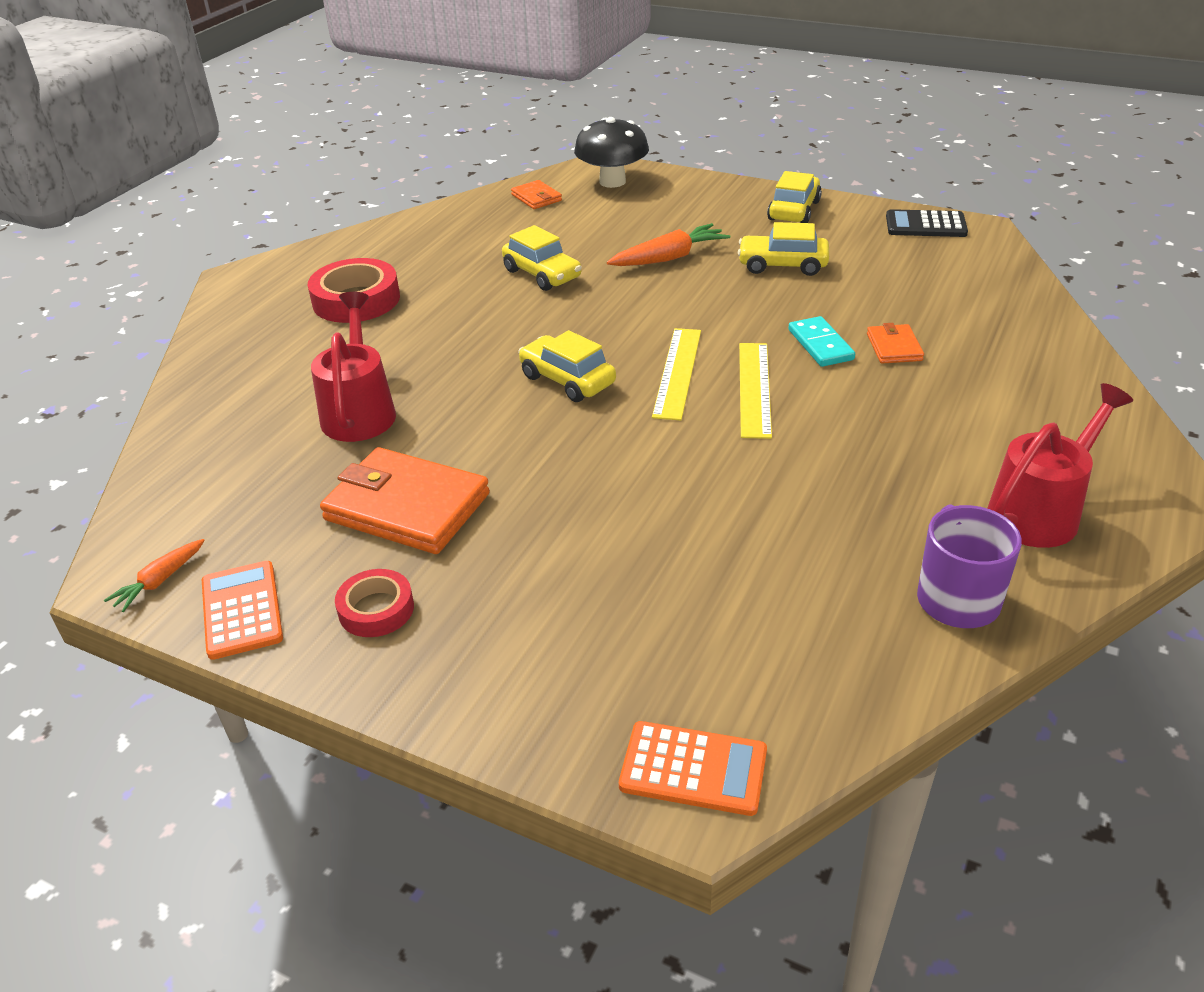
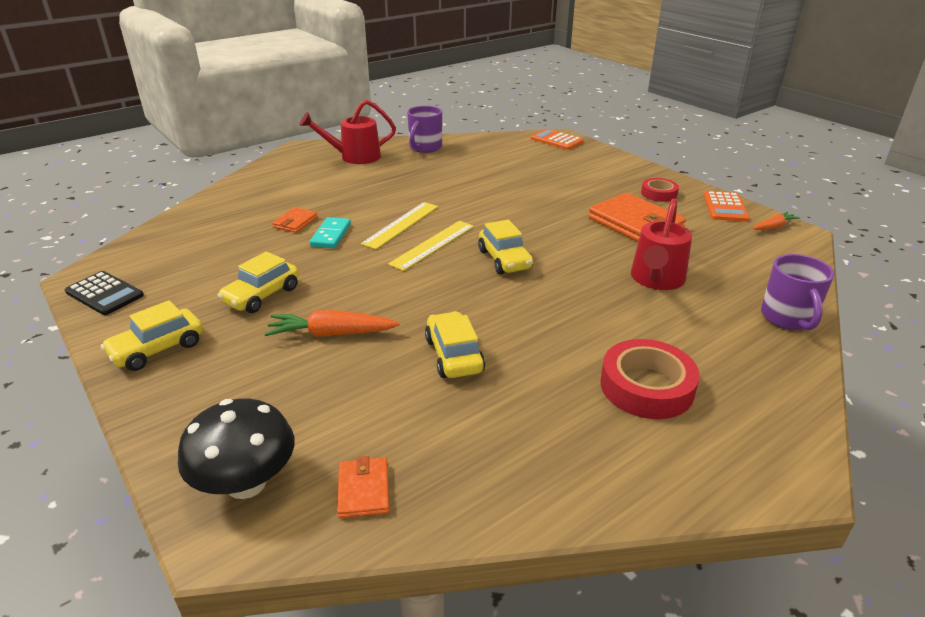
camera: 155 degrees left, 5 degrees down
(196, 407) = (788, 318): none -> purple mug
(782, 265) = (262, 295): yellow car -> yellow car turned 90 degrees clockwise

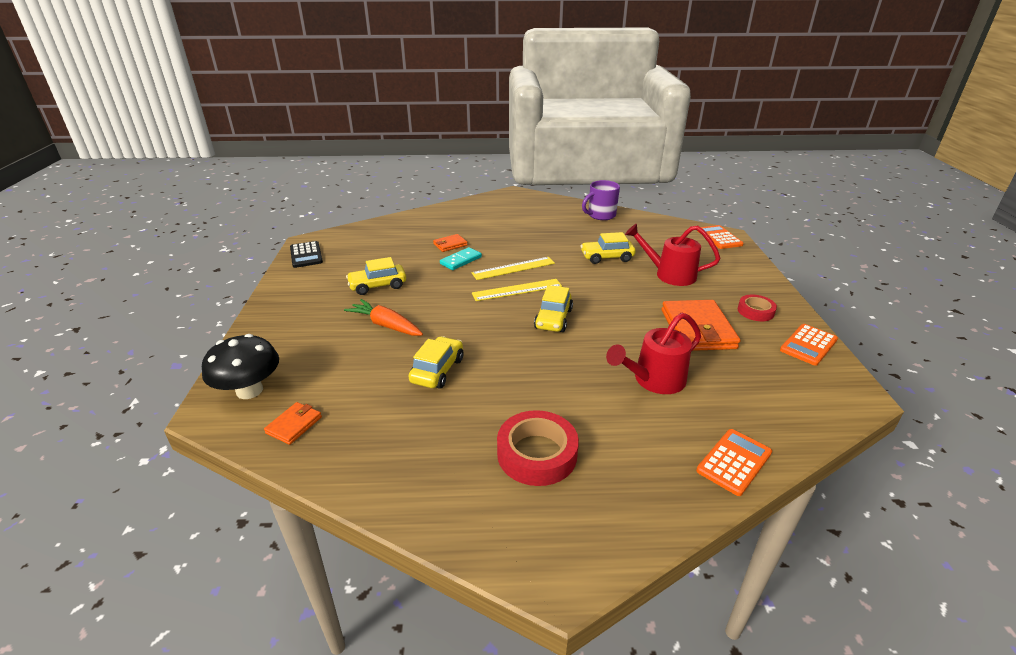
camera: 35 degrees right, 0 degrees up
(157, 349) = (294, 297): yellow car -> yellow car (607, 257)
(354, 157) = (541, 209): red watering can -> red watering can (669, 274)
(773, 226) = (837, 380): orange carrot -> none
(788, 318) = (734, 462): purple mug -> orange calculator

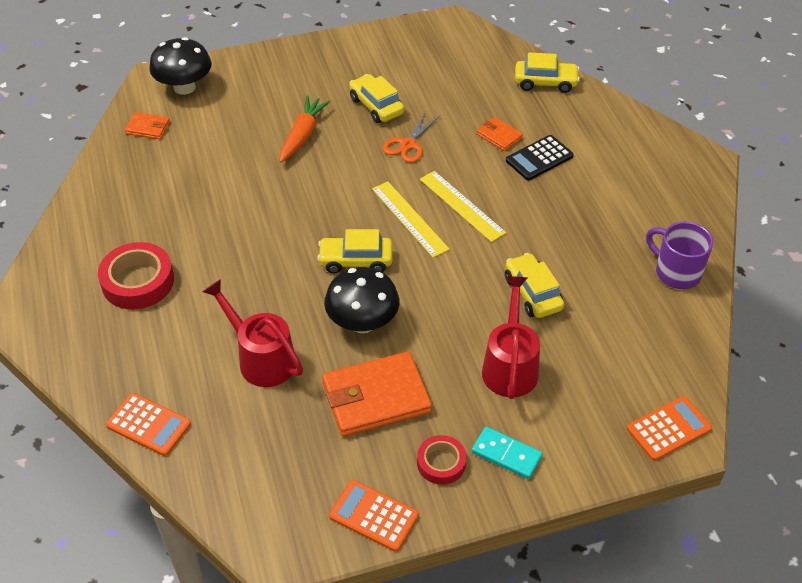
camera: 75 degrees right, 15 degrees up
(306, 255) = (421, 33): black calculator -> black calculator (539, 158)
(434, 279) = (408, 145): none -> orange scissors
(437, 370) = (238, 191): yellow car -> yellow car (545, 82)
(461, 260) = (461, 155): turquoise domino -> turquoise domino (506, 454)
(621, 325) = (362, 322): none -> black mushroom

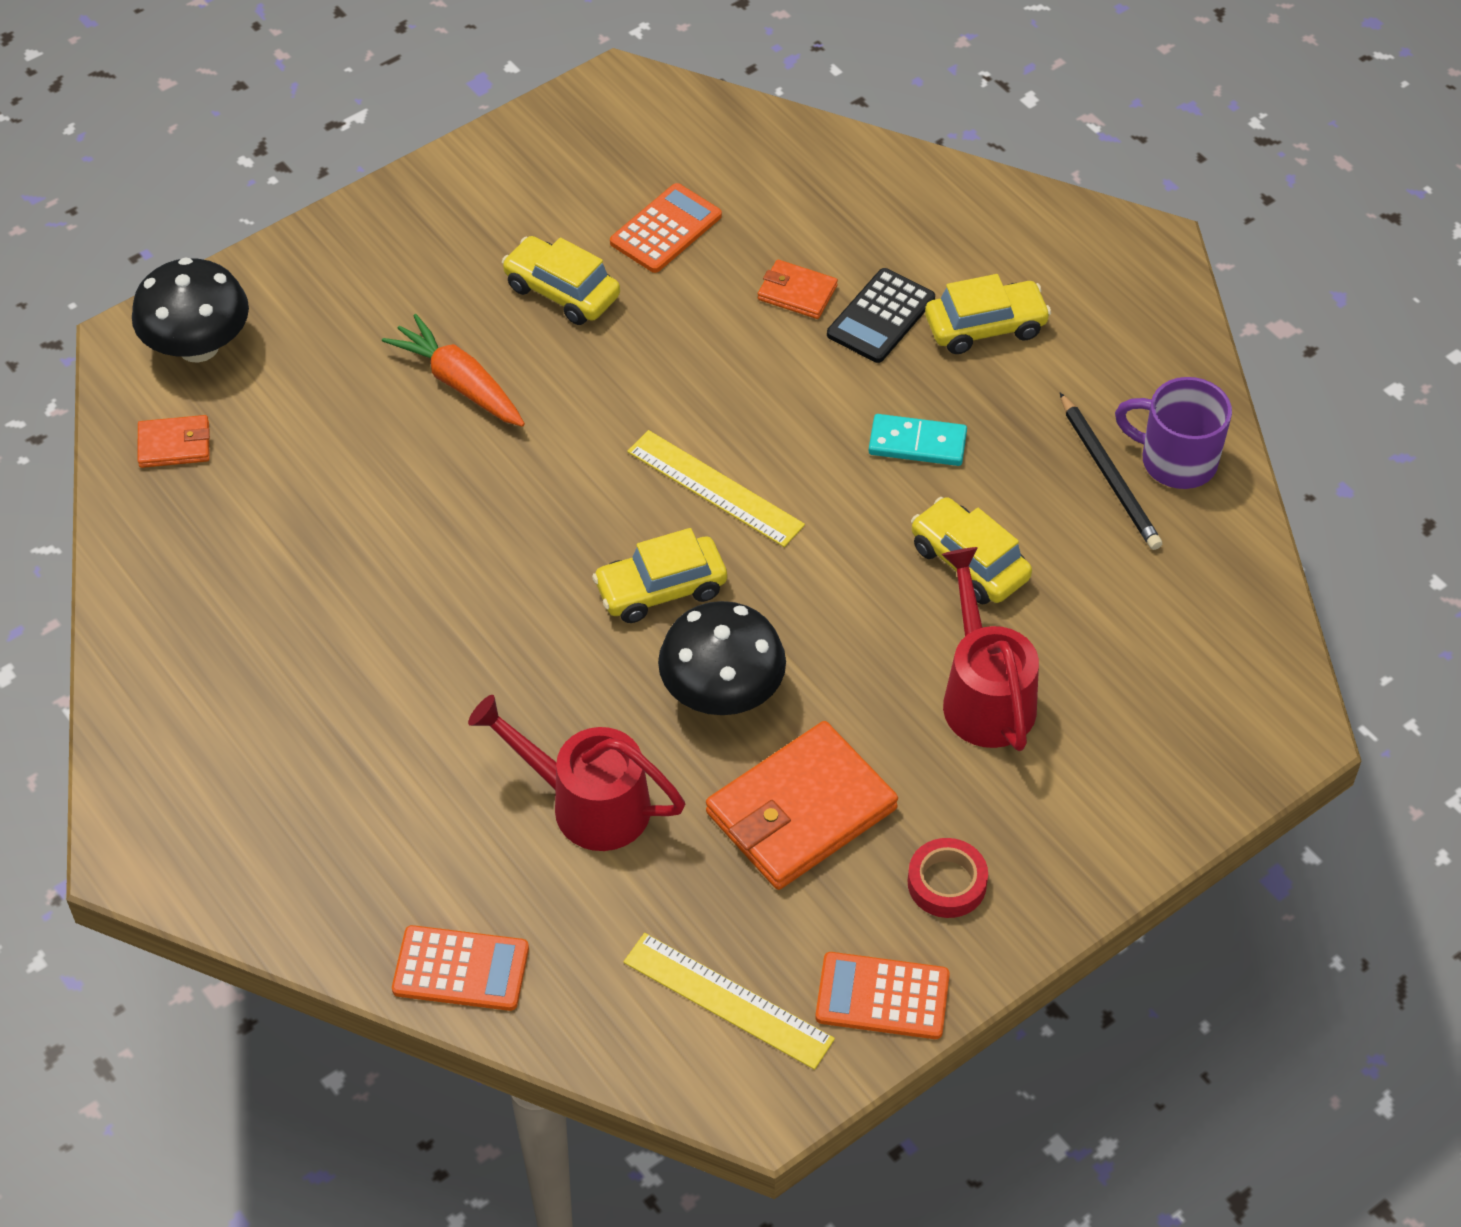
camera: 20 degrees left, 5 degrees up
(138, 281) = (312, 735): red tape -> none
(302, 135) = (459, 383): orange carrot -> orange carrot turned 45 degrees counterclockwise
(408, 145) = (651, 351): orange scissors -> none
(462, 205) = (790, 440): yellow ruler -> yellow ruler (728, 1000)
(506, 454) = (1038, 839): turquoise domino -> turquoise domino (917, 443)
(545, 82) = (832, 167): yellow car -> yellow car (985, 327)
(633, 270) = (1109, 476): none -> black pencil
(668, 429) = (1258, 722): orange calculator -> orange calculator (666, 229)

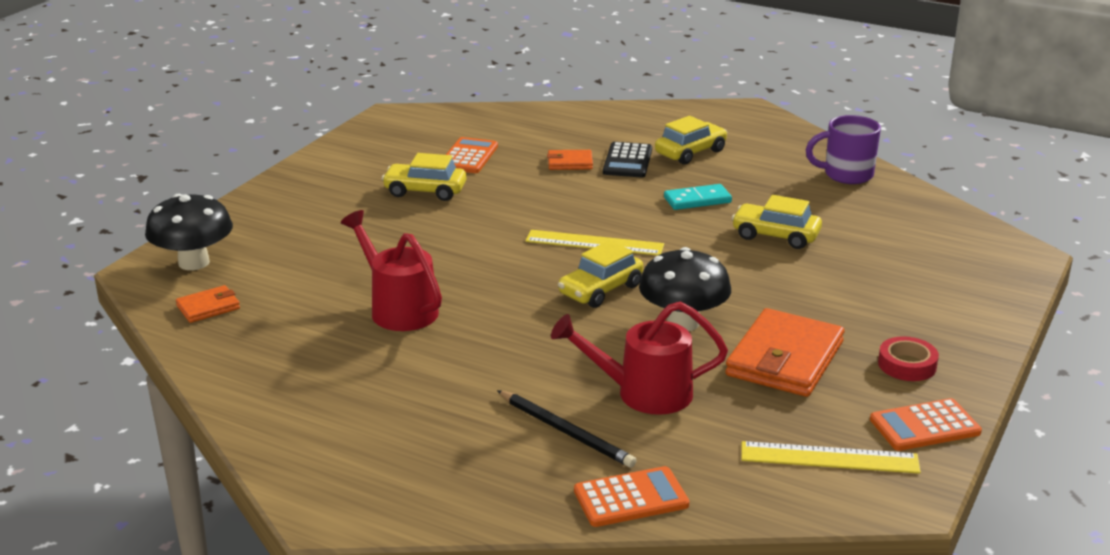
camera: 25 degrees left, 25 degrees down
(459, 383) = (390, 239): orange carrot -> none
(984, 693) = (841, 283): red watering can -> red watering can (398, 308)
(1109, 476) = (817, 188): black pencil -> black pencil (566, 432)

